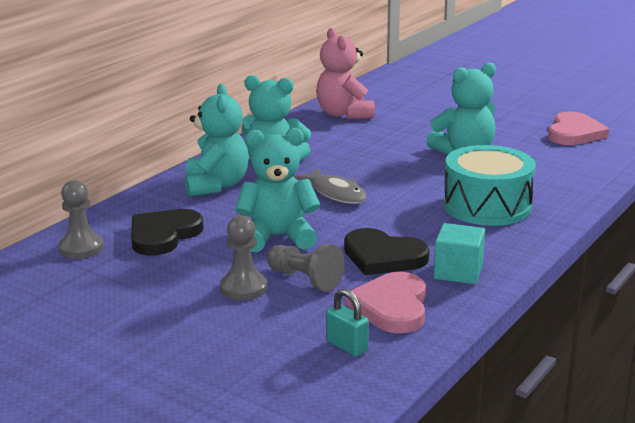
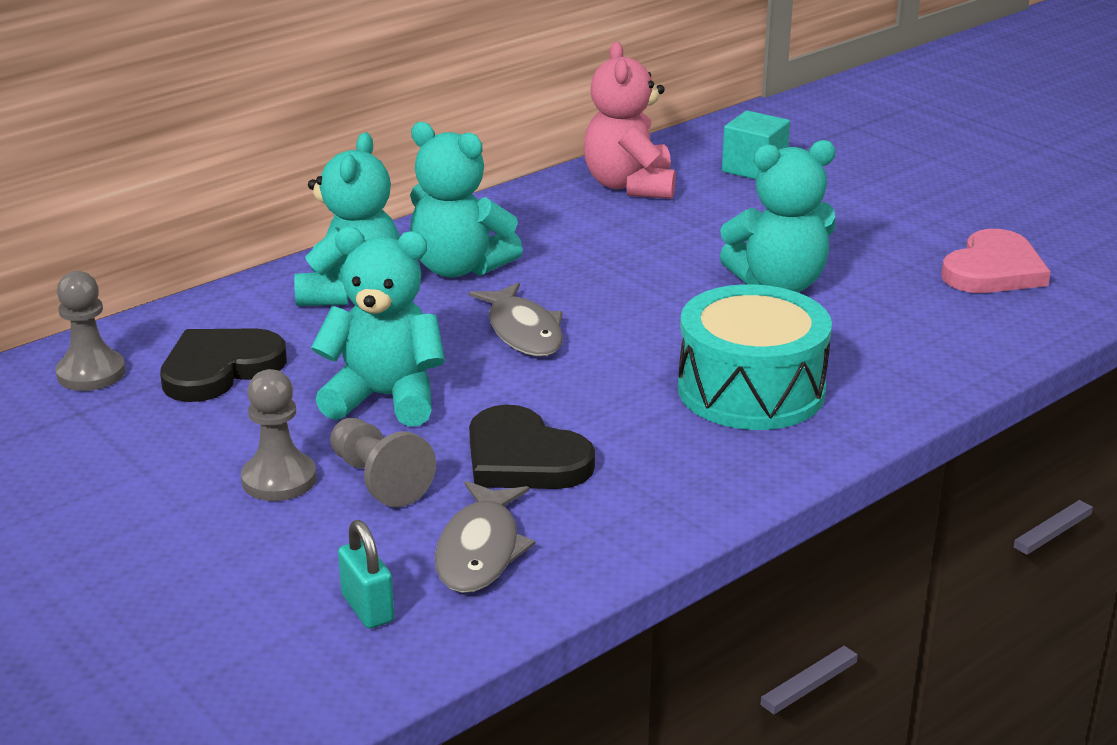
camera: 15 degrees right, 5 degrees up
(392, 306) = (480, 550): pink heart -> grey fish
(458, 272) = (624, 505): turquoise cube -> turquoise cube (754, 168)

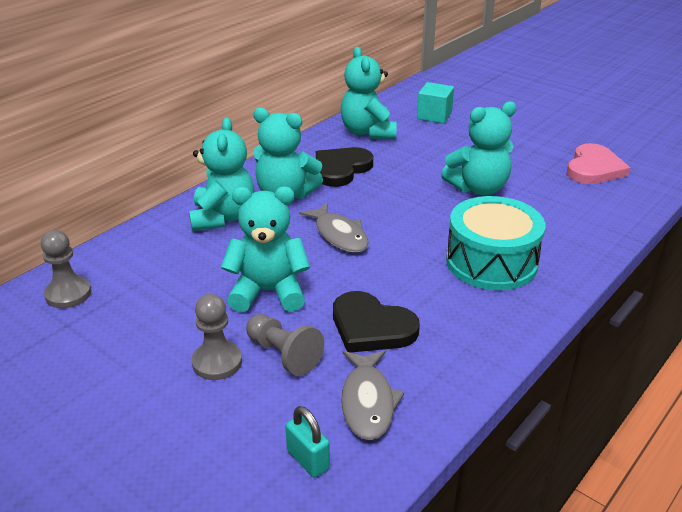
camera: 10 degrees left, 5 degrees up
(220, 368) = (154, 281): black heart -> black heart (341, 169)
(630, 186) = (367, 132): pink teddy bear -> turquoise teddy bear

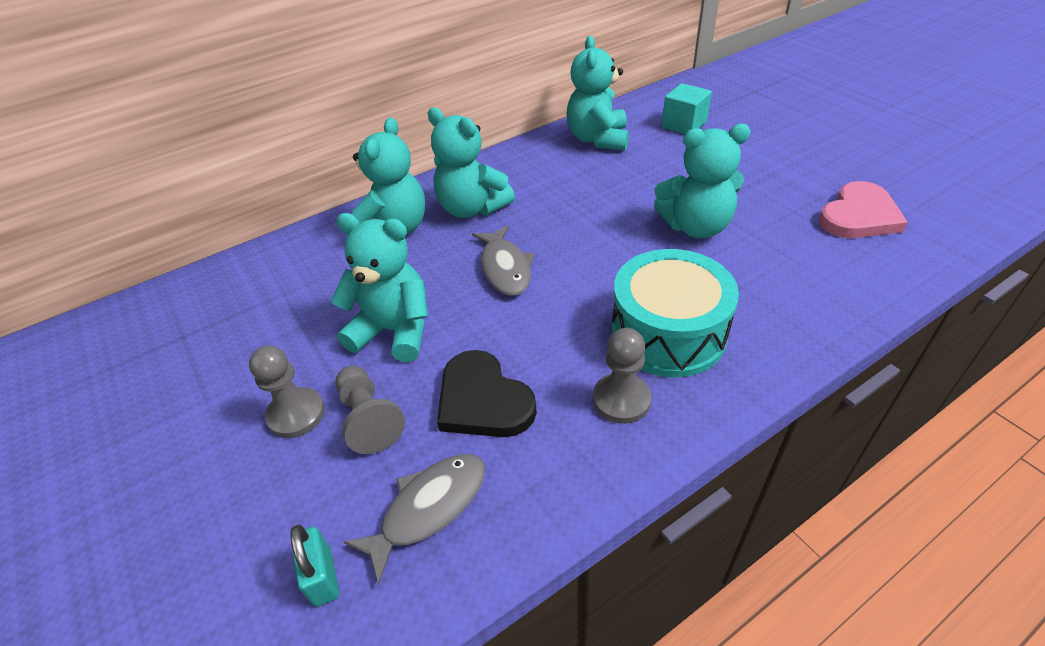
camera: 20 degrees right, 10 degrees up
(68, 294) = (203, 299): grey pawn -> grey pawn (621, 399)
(341, 169) = (547, 183): black heart -> none
(367, 402) = (429, 508): grey fish -> grey fish turned 150 degrees counterclockwise

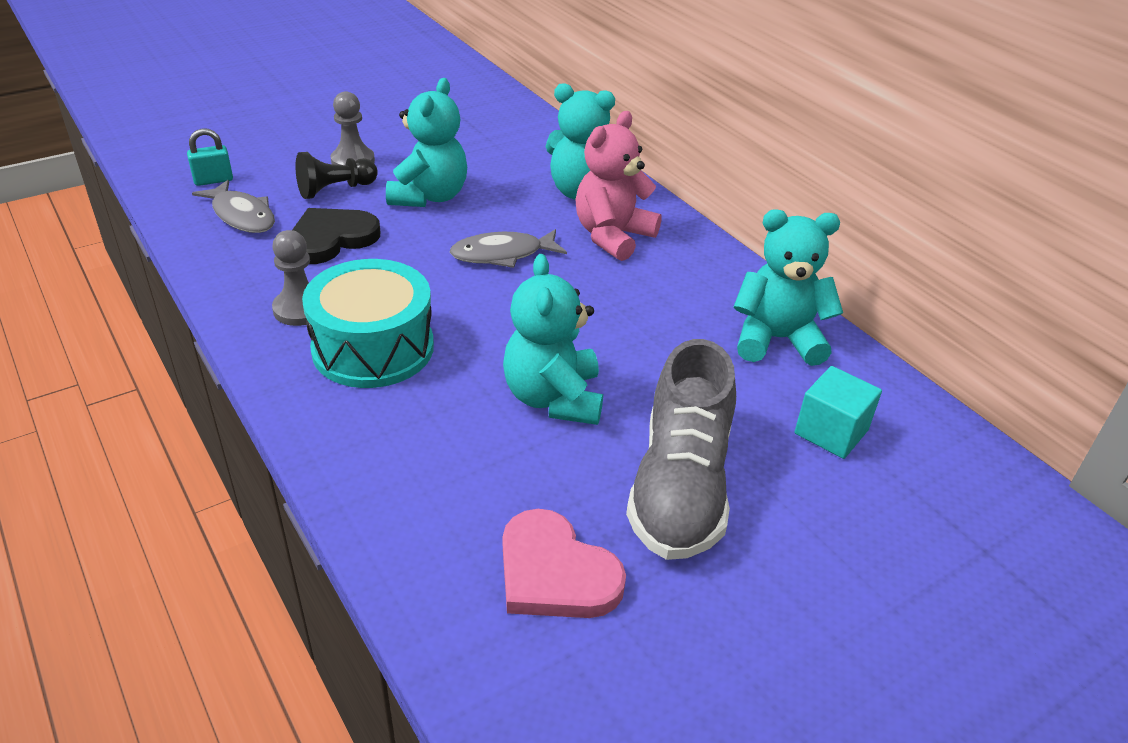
camera: 85 degrees right, 5 degrees down
(369, 419) = (335, 190): grey pawn -> black pawn
(472, 208) = (612, 236): turquoise teddy bear -> pink teddy bear
(758, 174) = (680, 487): none -> grey shoe

